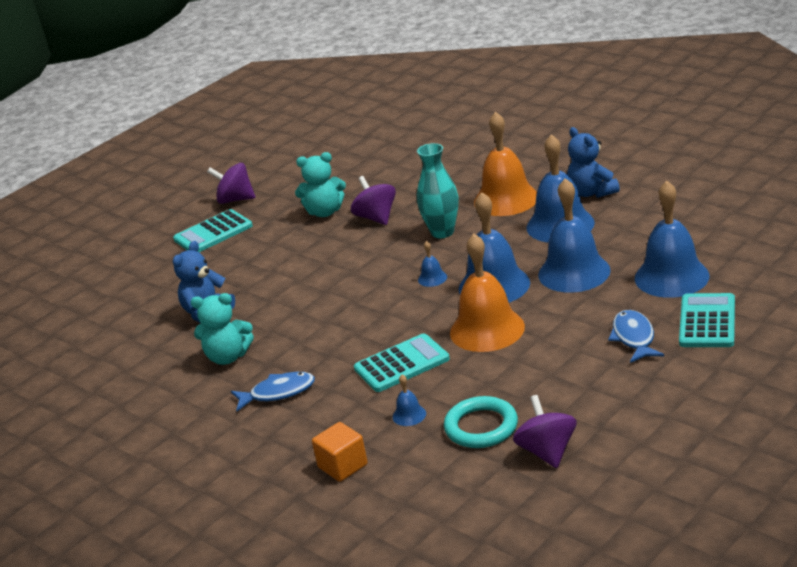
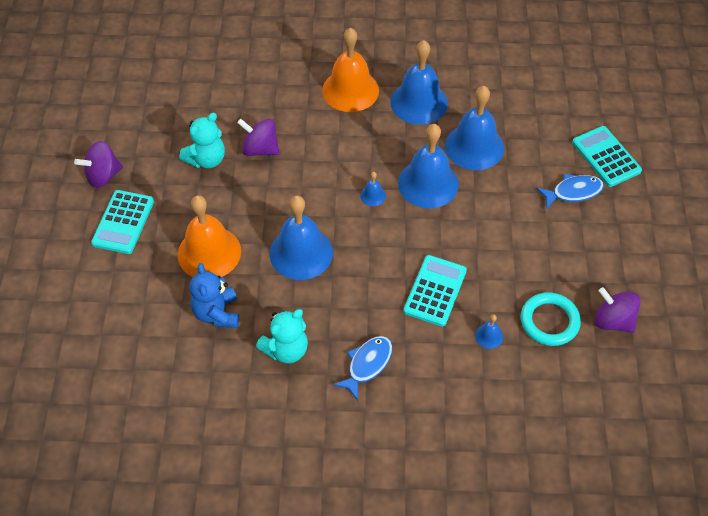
camera: 45 degrees left, 25 degrees up
(342, 466) = (489, 407): orange cube -> none
(442, 232) = (333, 144): turquoise vase -> none
(487, 329) = (465, 229): orange bell -> orange bell (209, 252)
(591, 192) = (411, 60): blue teddy bear -> none
(634, 338) = (573, 192): blue fish -> blue fish turned 120 degrees clockwise
(671, 277) = (545, 124): blue bell -> blue bell (301, 253)

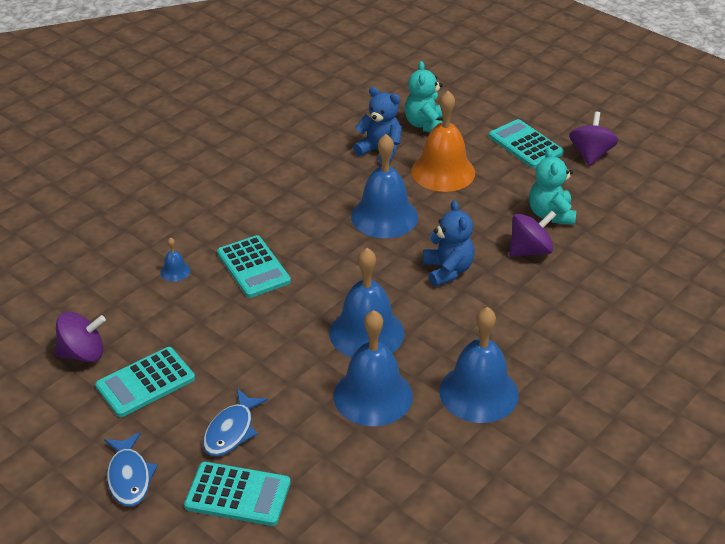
camera: 130 degrees right, 15 degrees down
(286, 349) = (306, 166): turquoise teddy bear -> turquoise teddy bear (425, 125)
(325, 179) = (447, 270): none -> blue teddy bear
(350, 90) = (549, 351): orange bell -> none
(367, 365) = (241, 196): blue fish -> blue fish (129, 477)
(373, 195) = (395, 289): blue bell -> none
(549, 321) = (137, 314): turquoise ring -> none
(592, 264) = (145, 382): none -> turquoise calculator

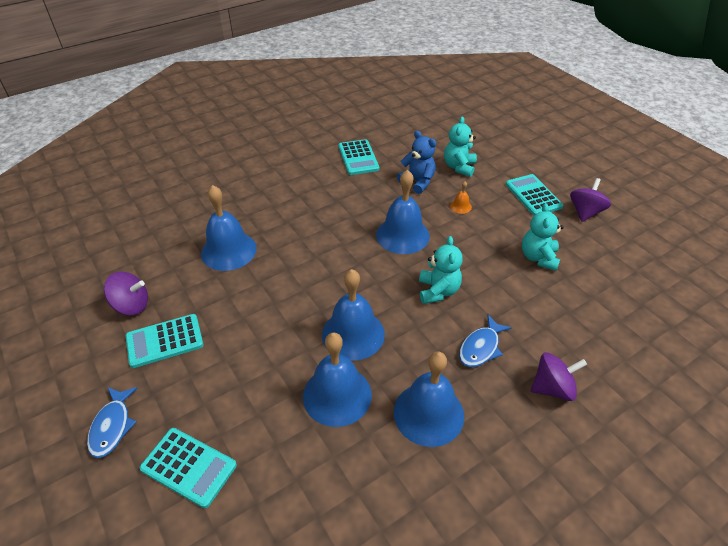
camera: 15 degrees right, 5 degrees up
(175, 271) = (228, 250): blue bell -> blue bell, size x2.37
(231, 431) = (210, 402): blue fish -> blue fish (481, 347)
(253, 267) = (287, 258): turquoise calculator -> turquoise calculator (358, 158)
(443, 172) = (460, 206): orange bell -> orange bell, size x0.42
(447, 270) = (438, 291): blue teddy bear -> turquoise teddy bear
(530, 250) = (512, 286): purple spinning top -> purple spinning top (552, 388)

